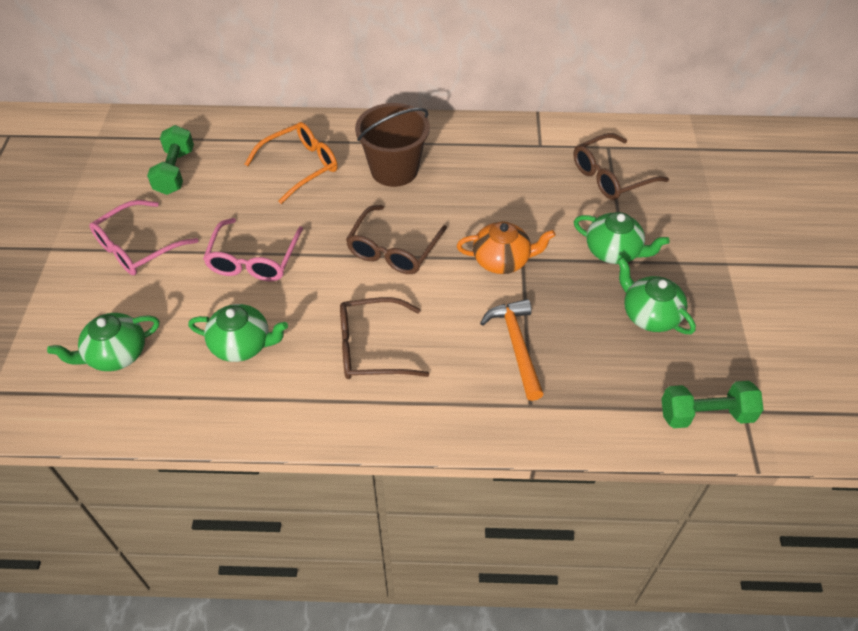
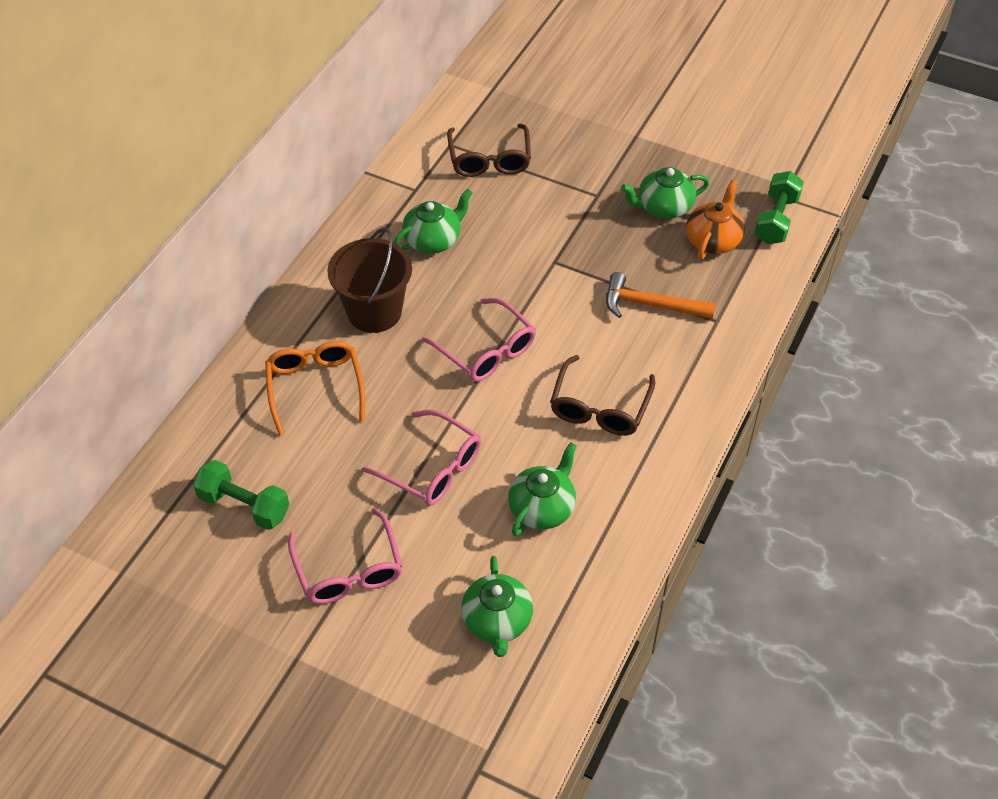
camera: 65 degrees left, 0 degrees up
(393, 249) = (486, 350): brown glasses -> pink glasses
(502, 260) = (547, 276): orange teapot -> orange teapot (713, 240)
(613, 251) = (581, 198): green teapot -> green teapot (433, 240)

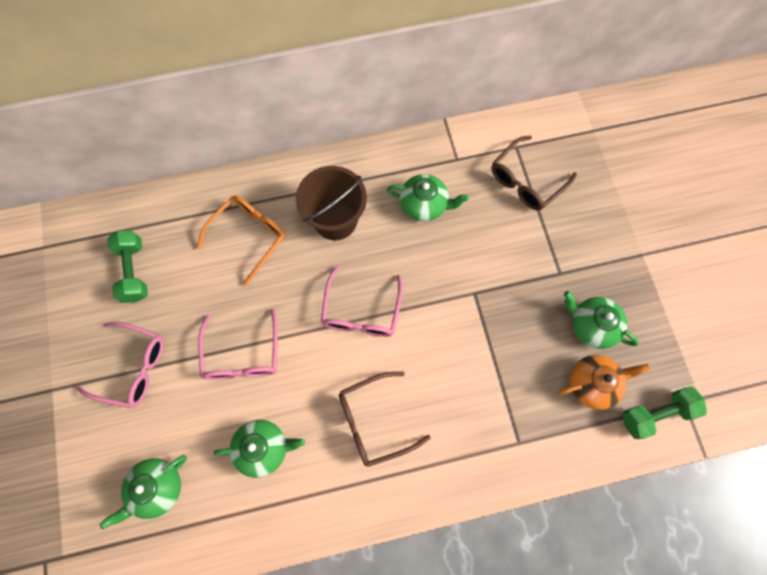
camera: 50 degrees right, 20 degrees up
(348, 569) = (132, 367): pink glasses -> pink glasses turned 105 degrees counterclockwise
(650, 305) = (492, 386): orange hammer -> none

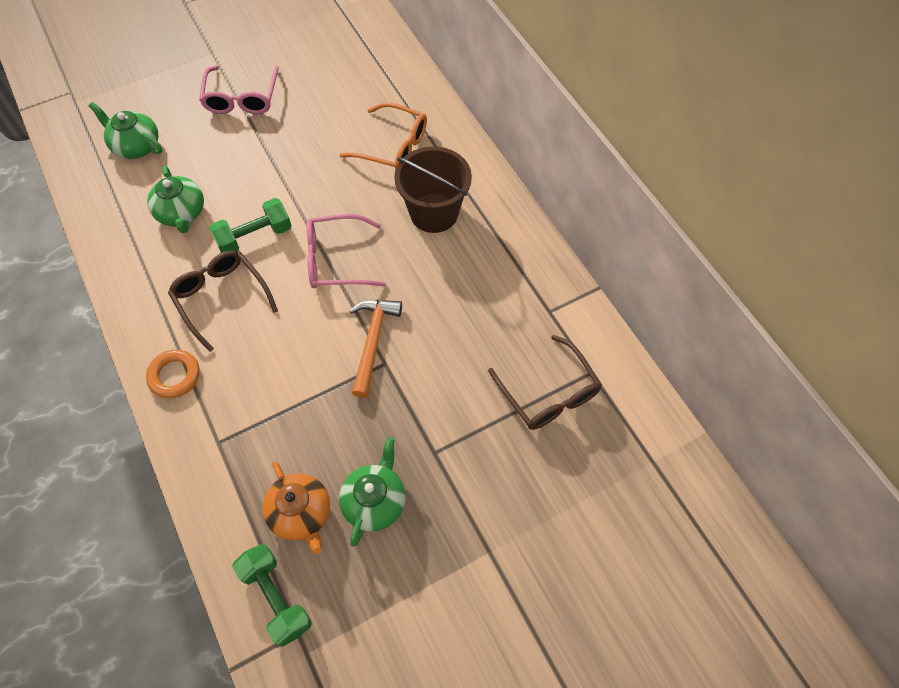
camera: 75 degrees right, 10 degrees down
(134, 271) = (333, 73): green dumbbell -> green dumbbell (254, 236)
(242, 354) = (270, 173): pink glasses -> none
(424, 205) = (479, 291): green teapot -> none
(446, 474) = (174, 376): none -> orange ring
(452, 298) = (372, 341): none -> orange hammer
(526, 180) = (548, 393): brown glasses -> brown glasses turned 150 degrees counterclockwise

